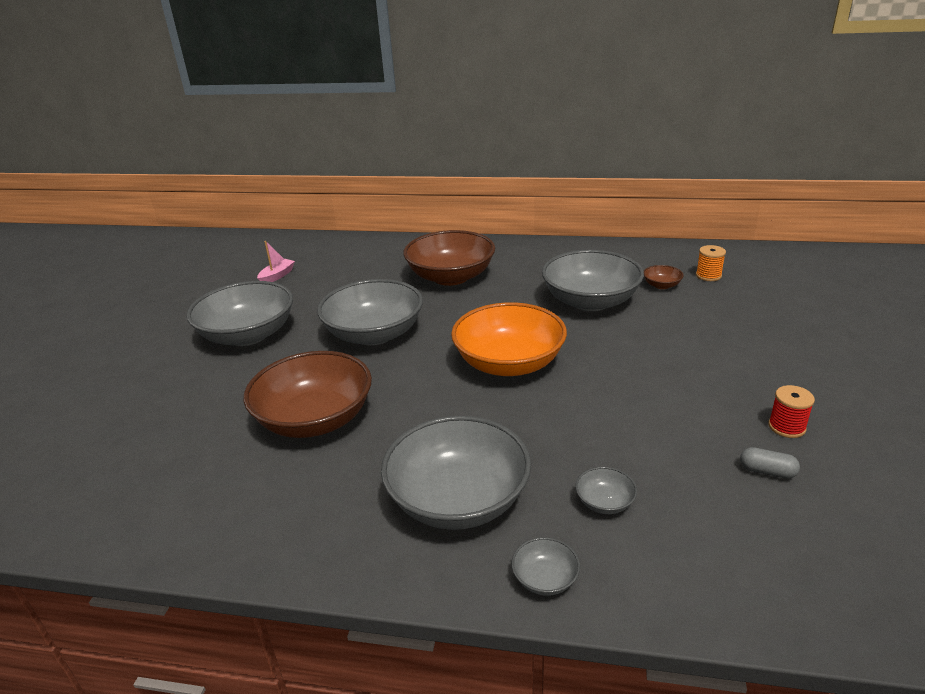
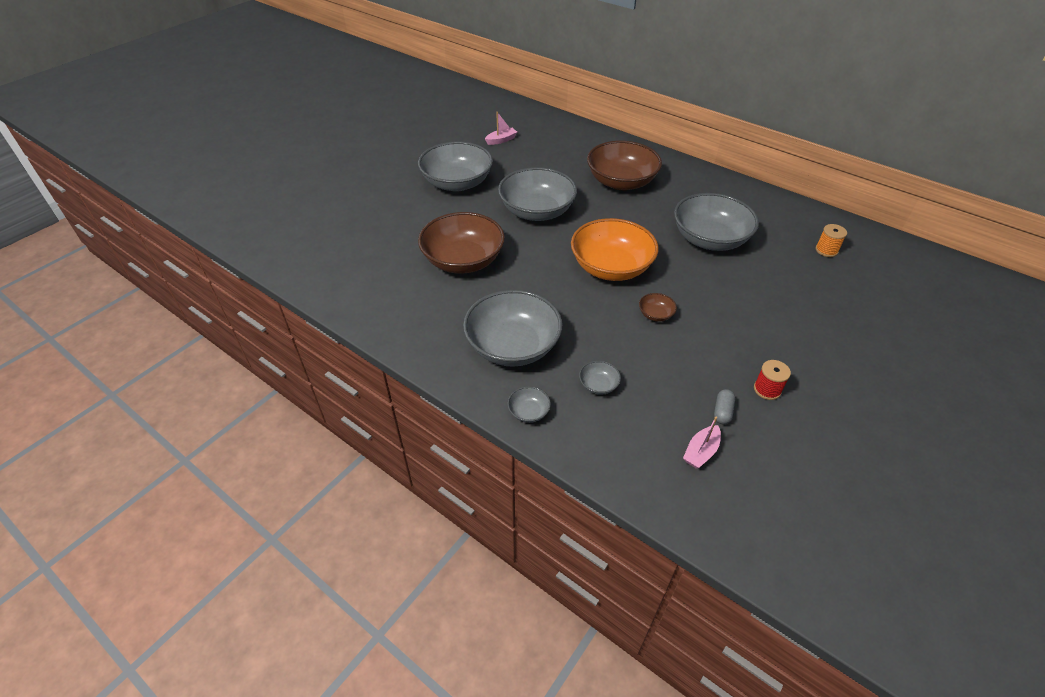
camera: 25 degrees right, 15 degrees up
(661, 285) = (778, 245): brown bowl -> brown bowl (655, 314)
(767, 471) = (722, 412): grey capsule -> grey capsule turned 60 degrees clockwise
(789, 529) = (701, 451): none -> pink boat

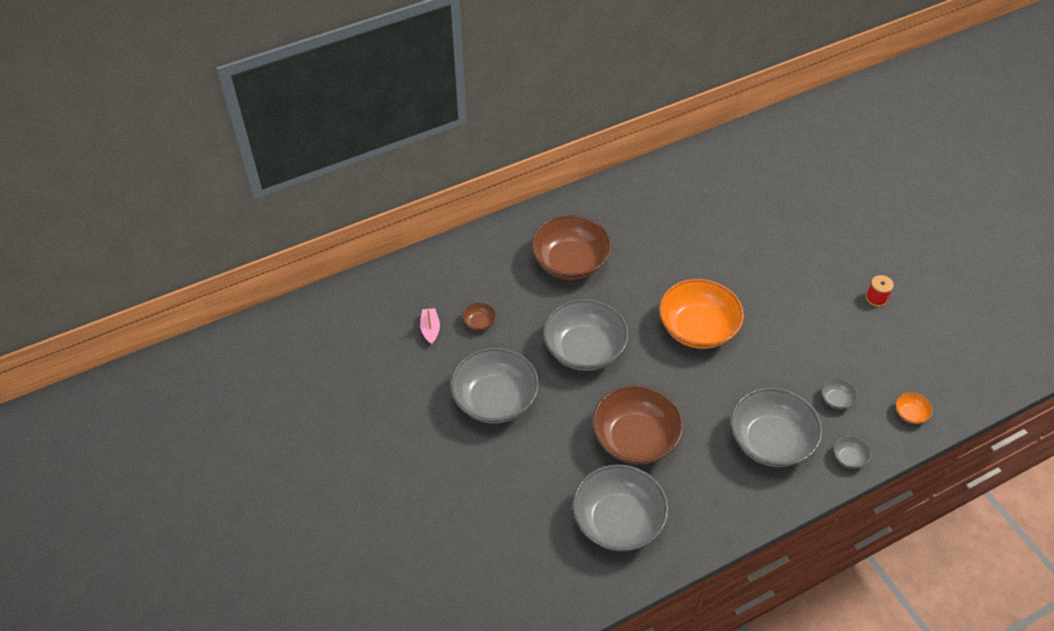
camera: 65 degrees left, 5 degrees up
(624, 455) = (910, 414): none -> orange bowl
(655, 314) = (771, 326): brown bowl -> brown bowl (479, 322)
(701, 451) = (920, 366): pink boat -> none
(709, 239) = (691, 242): grey bowl -> grey bowl (618, 521)
(722, 412) = (888, 335): grey capsule -> none
(826, 250) = (740, 176): orange spool -> none

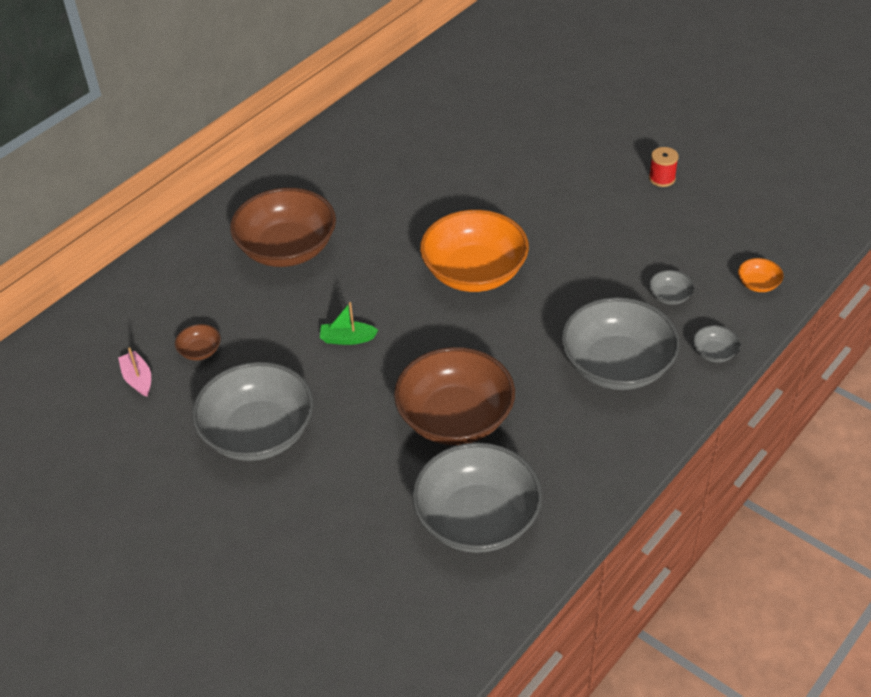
camera: 20 degrees left, 5 degrees down
(584, 349) = (347, 339): grey bowl -> green boat

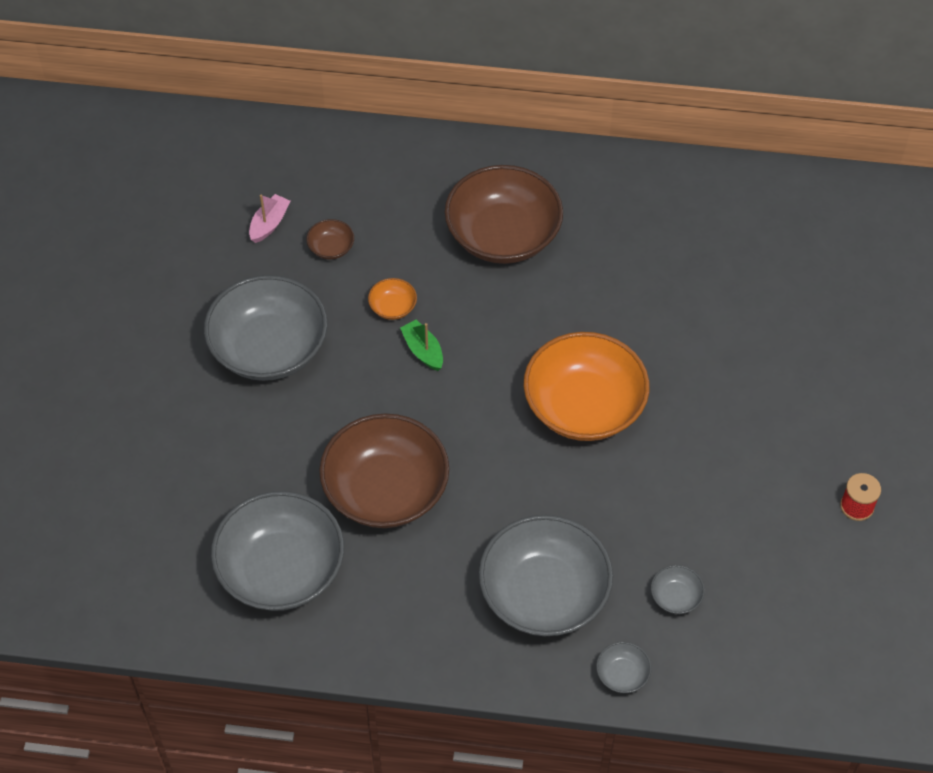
camera: 55 degrees right, 10 degrees up
(758, 284) = (755, 673): orange bowl -> orange bowl (393, 307)

